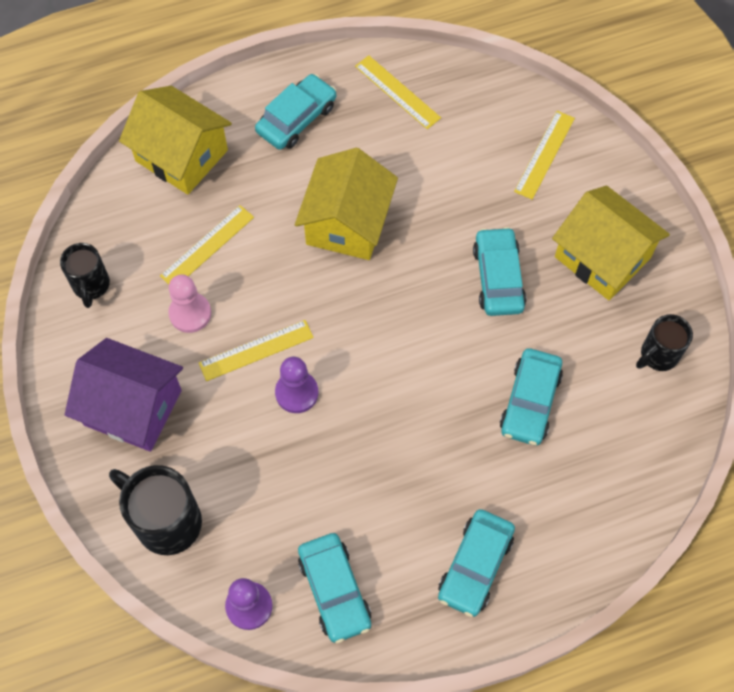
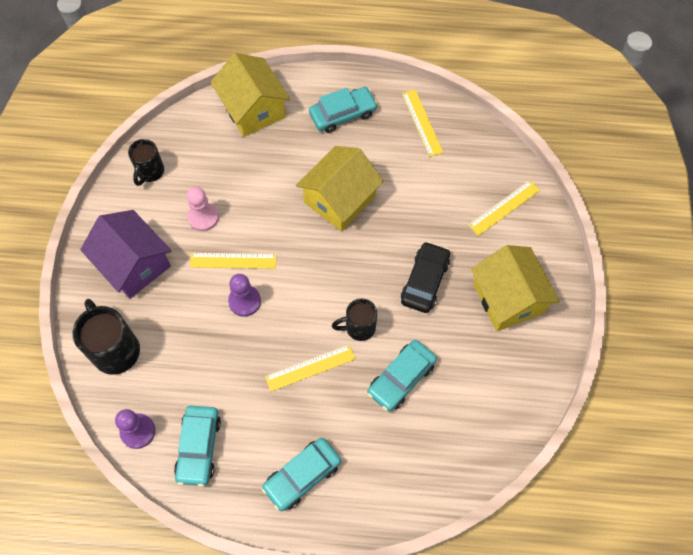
camera: 25 degrees right, 0 degrees up
(207, 246) = (238, 177): yellow ruler -> yellow ruler (310, 367)
(498, 278) = (425, 281): turquoise car -> black car
(657, 355) = (512, 386): black mug -> black mug (359, 327)

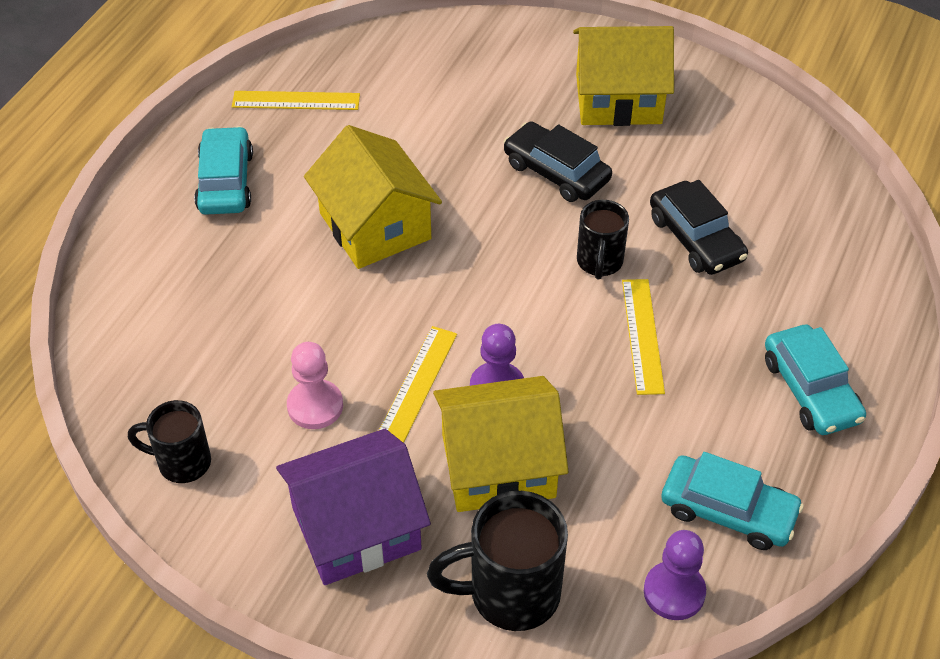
camera: 70 degrees left, 15 degrees down
(150, 172) = (182, 462): black mug -> black mug turned 150 degrees clockwise
(253, 109) = (143, 287): yellow house -> yellow house (498, 466)
(401, 378) = (695, 238): turquoise car -> black car
(504, 207) = (480, 61): yellow ruler -> none

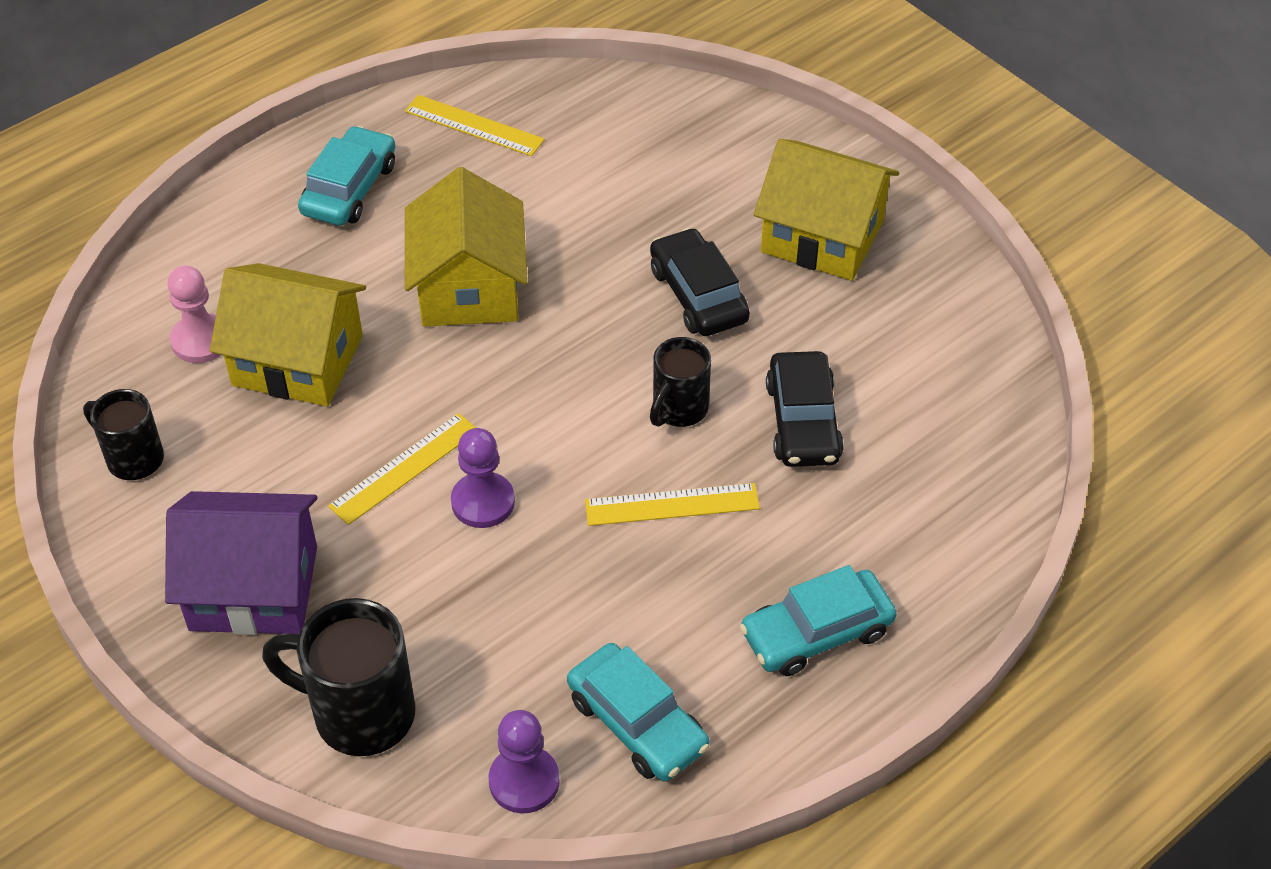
camera: 25 degrees right, 0 degrees up
(315, 406) = (292, 451): pink pawn -> pink pawn (201, 340)
(498, 466) = (431, 581): yellow house -> yellow house (297, 360)
(642, 335) = (672, 504): yellow ruler -> yellow ruler turned 60 degrees clockwise
(810, 390) = (816, 632): turquoise car -> turquoise car turned 60 degrees clockwise

